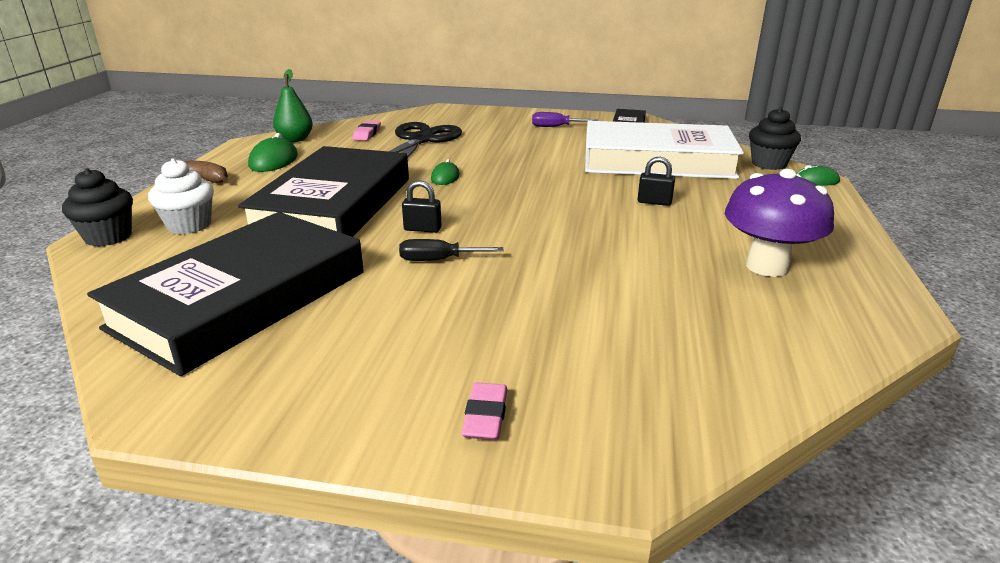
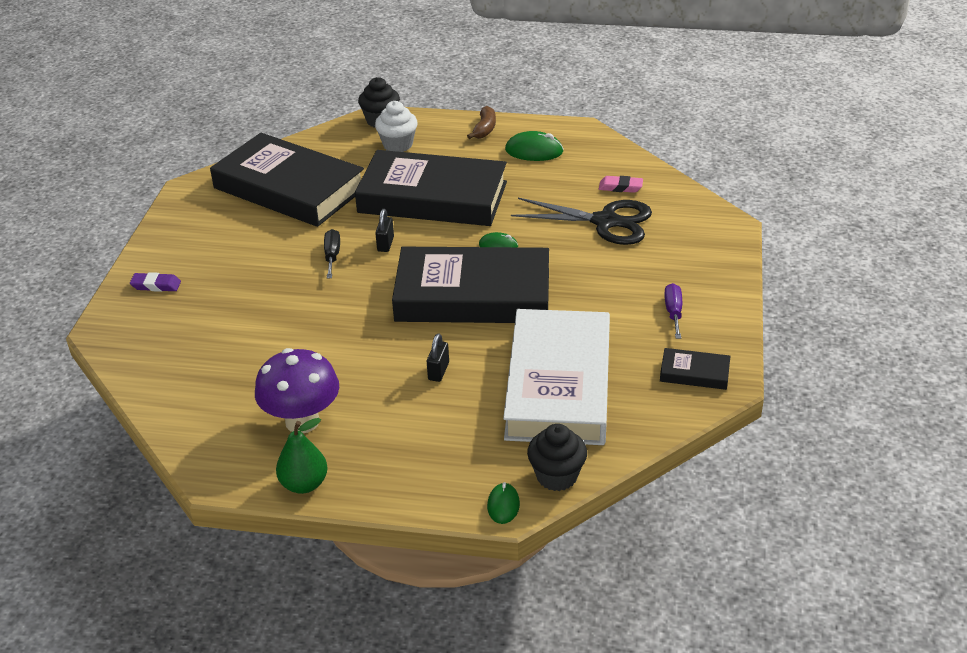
camera: 90 degrees right, 10 degrees up
(295, 139) = (595, 150): green pear -> green pear (304, 484)
(485, 416) = (156, 285): pink eraser -> purple eraser
(529, 188) = (473, 295): none -> black book

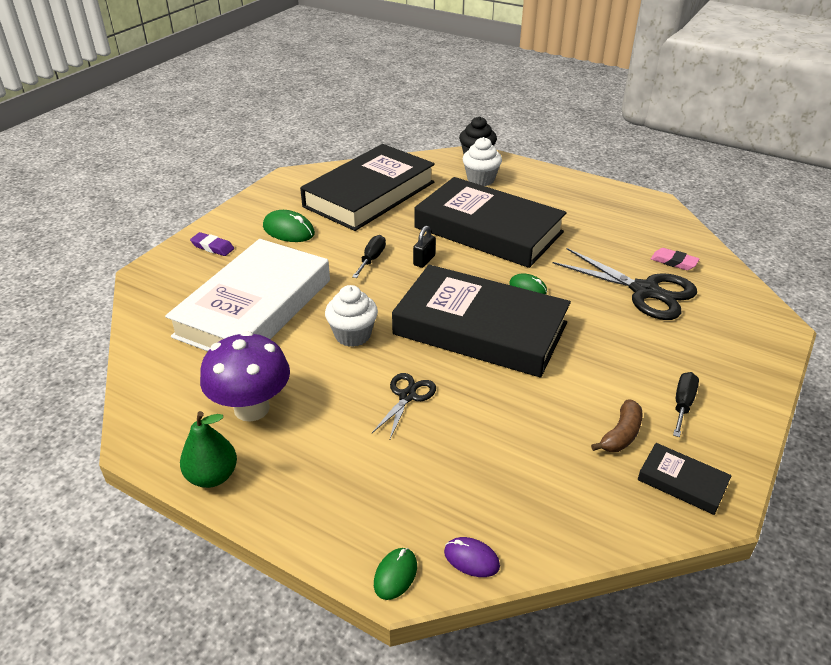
camera: 20 degrees right, 0 degrees up
(289, 188) = (369, 194): black book -> black book turned 75 degrees clockwise
(357, 333) = (353, 335): none -> white cupcake
(438, 371) = (407, 396): black padlock -> black scissors
(484, 129) = (564, 183): brown banana -> brown banana (621, 434)
(534, 151) = (602, 211): green mouse -> green mouse (289, 230)
(556, 476) = (471, 559): black cupcake -> purple mouse
(558, 385) = (522, 449): white book -> white book (254, 308)
(673, 312) = (682, 404): purple screwdriver -> black screwdriver

